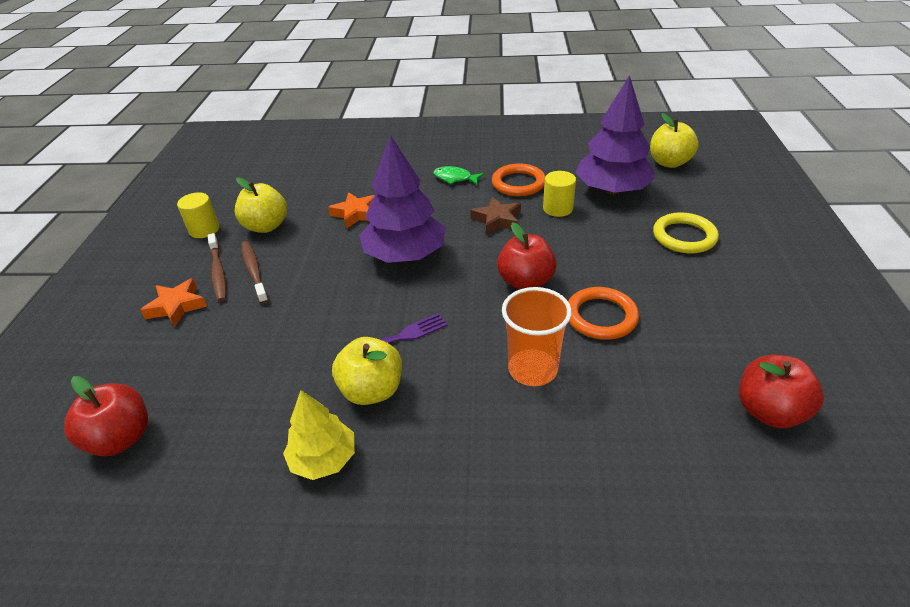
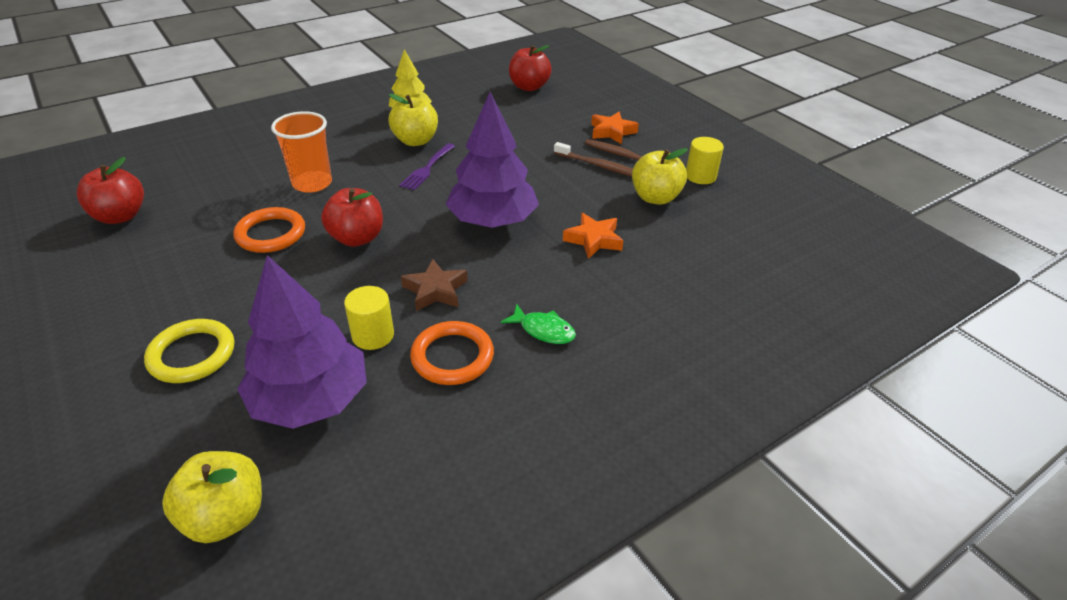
camera: 140 degrees right, 0 degrees up
(455, 178) = (543, 330): green fish -> green fish turned 45 degrees clockwise

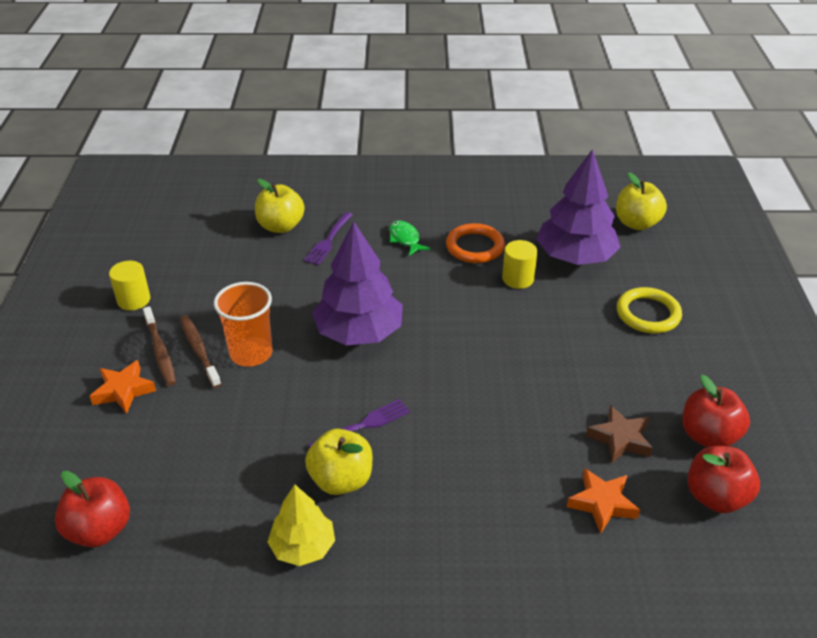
camera: 145 degrees left, 0 degrees up
(271, 234) = (562, 403): orange ring -> none
(312, 183) = (496, 458): orange cup -> orange cup (251, 353)
(357, 238) = (486, 364): red apple -> red apple (708, 436)
(435, 290) = (454, 292): brown star -> brown star (620, 439)
(593, 240) = (300, 282): orange star -> orange star (602, 503)
(621, 291) = (328, 241): none -> purple fork
(655, 198) = (202, 296): yellow apple -> yellow apple (281, 226)

